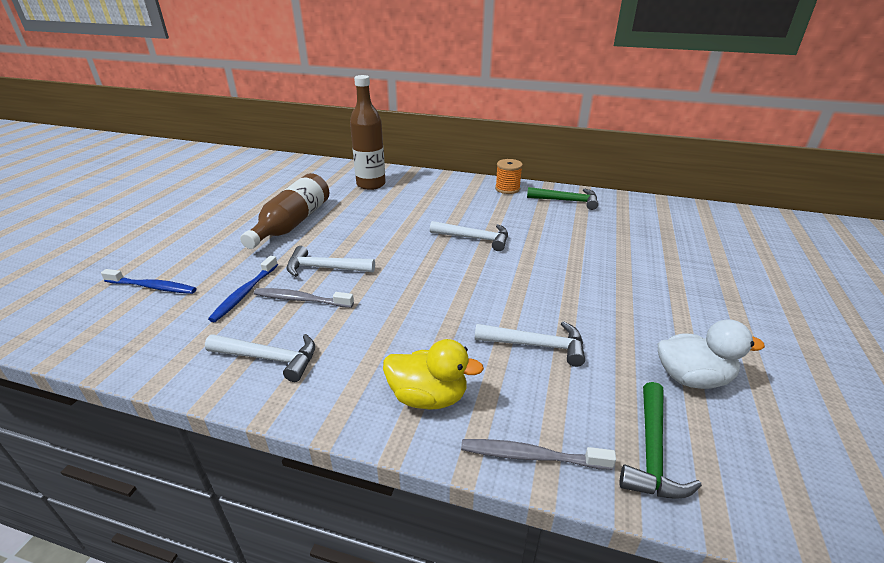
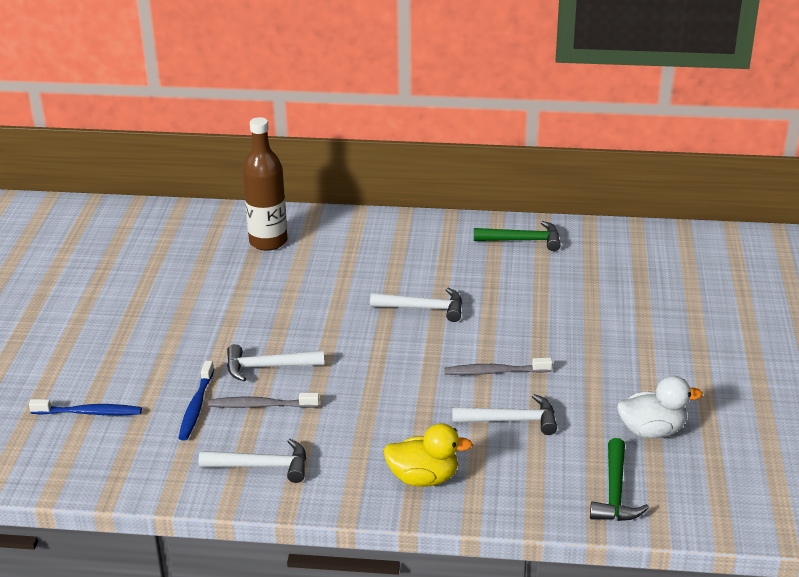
camera: 10 degrees left, 0 degrees up
(292, 223) = (198, 313): brown bottle -> none
(507, 189) = (446, 229): orange spool -> none
(531, 456) = (520, 509): grey toothbrush -> grey toothbrush (494, 372)

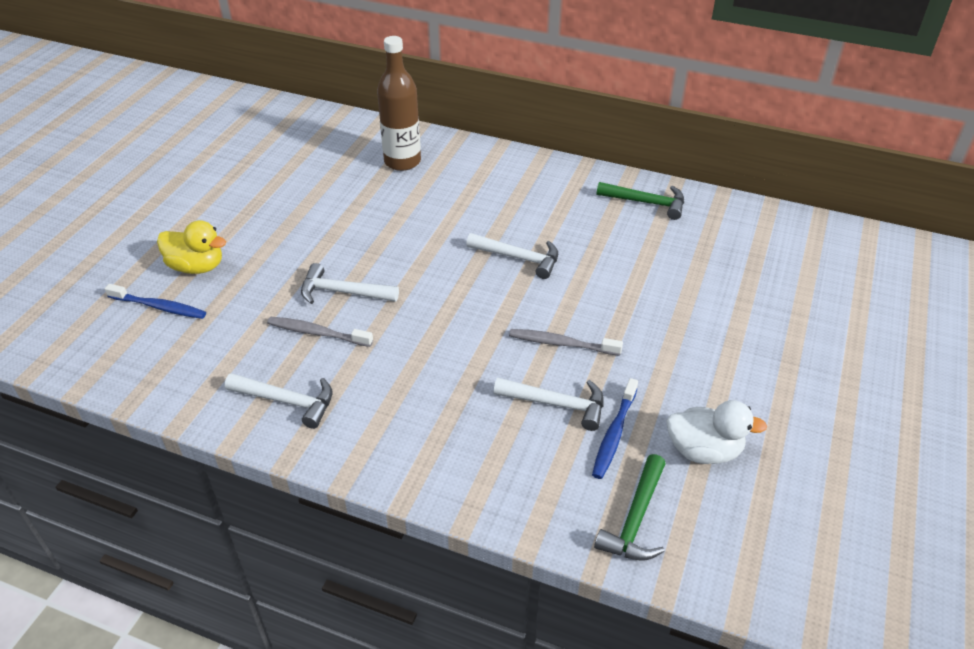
camera: 15 degrees right, 10 degrees up
(196, 407) = (257, 321): blue toothbrush -> blue toothbrush (614, 434)
(423, 478) = (439, 452): yellow duck -> yellow duck (197, 266)

